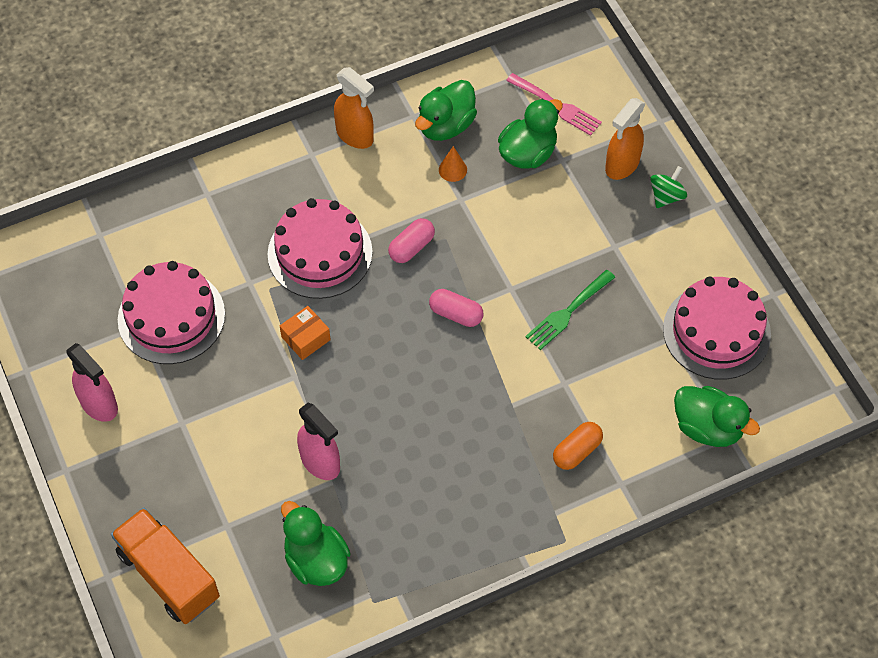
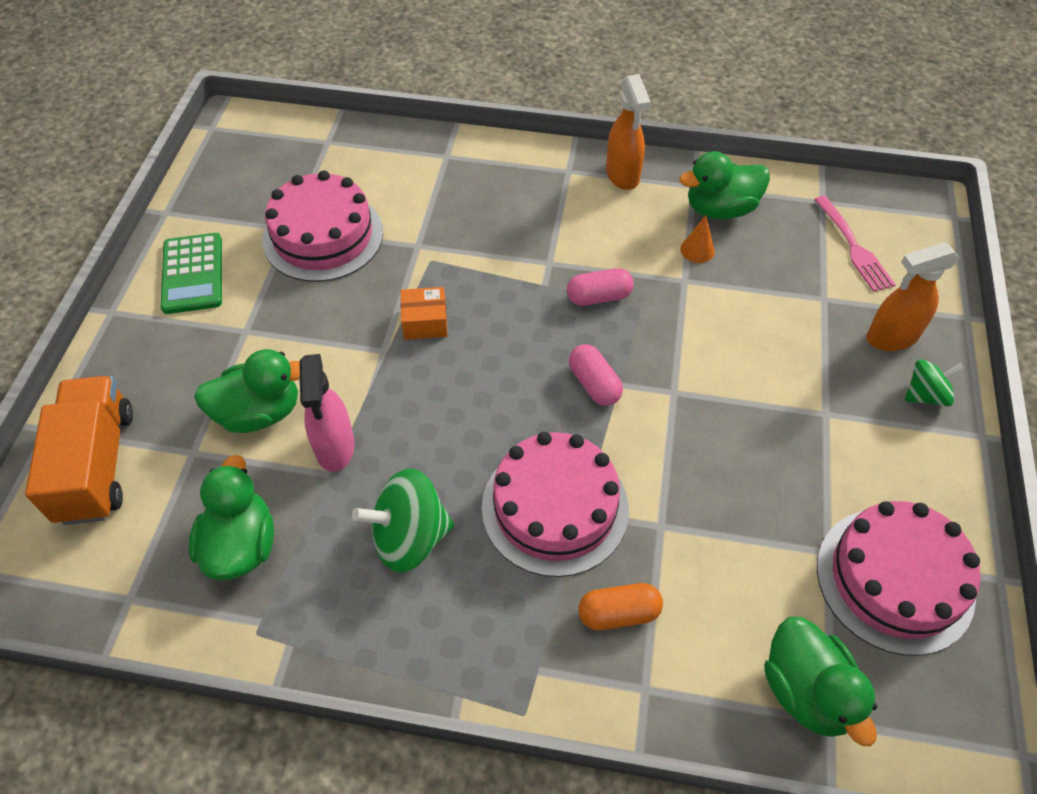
camera: 35 degrees right, 5 degrees down
(99, 405) = (193, 274): pink spray bottle -> green calculator
(320, 253) = (504, 255): pink cake -> pink cake (555, 508)
(418, 487) = (409, 537): none -> green spinning top
(528, 153) = (790, 274): green duck -> green duck (259, 413)
(568, 312) = (720, 452): green fork -> none

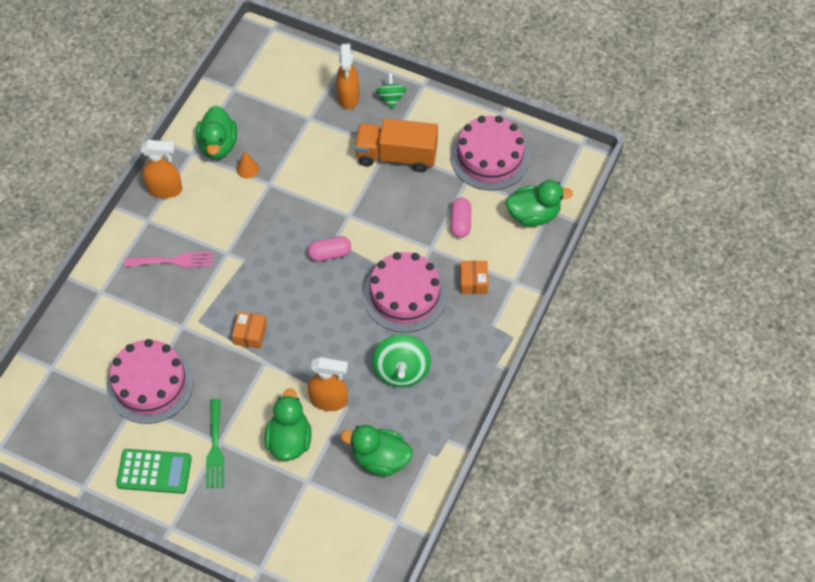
camera: 75 degrees left, 5 degrees up
(97, 465) = (298, 538): orange truck -> orange truck (396, 156)
(235, 328) = (215, 448): none -> green fork
(335, 447) = (329, 400): pink spray bottle -> orange spray bottle
(599, 297) = (265, 233): pink capsule -> pink capsule (460, 223)
(618, 613) = (473, 281): orange capsule -> orange box
(854, 247) = (277, 88): pink fork -> pink fork (174, 261)

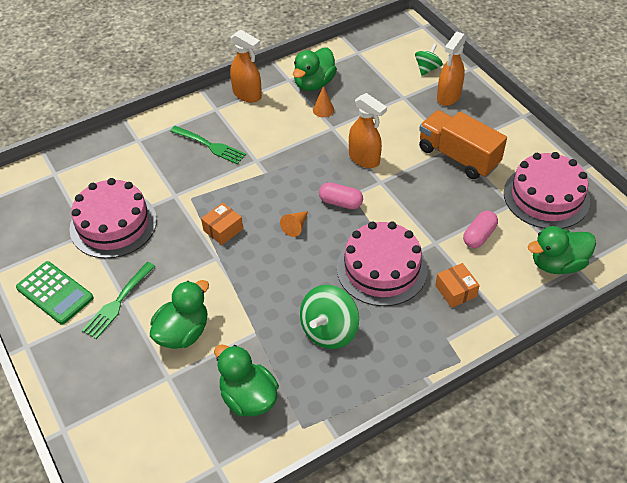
camera: 35 degrees right, 10 degrees down
(174, 261) = (210, 146): pink fork -> green fork
(309, 297) = (295, 227): none -> orange cone
(329, 400) = (244, 319): orange spray bottle -> orange spray bottle (364, 159)
(391, 98) = (485, 113): green spinning top -> green spinning top (427, 69)
(473, 281) = (455, 291): orange box -> orange box turned 60 degrees counterclockwise
(533, 215) = (557, 264): green duck -> green duck turned 135 degrees clockwise

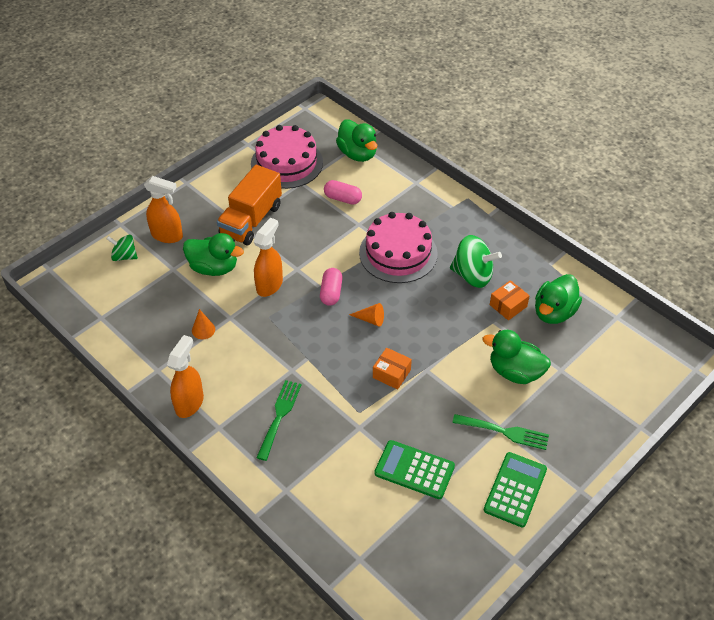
camera: 105 degrees left, 0 degrees up
(113, 224) = (414, 470): pink cake -> green calculator
(314, 83) = (161, 346): green duck -> green duck (214, 268)
(455, 291) = (405, 207): orange box -> orange box (508, 306)

